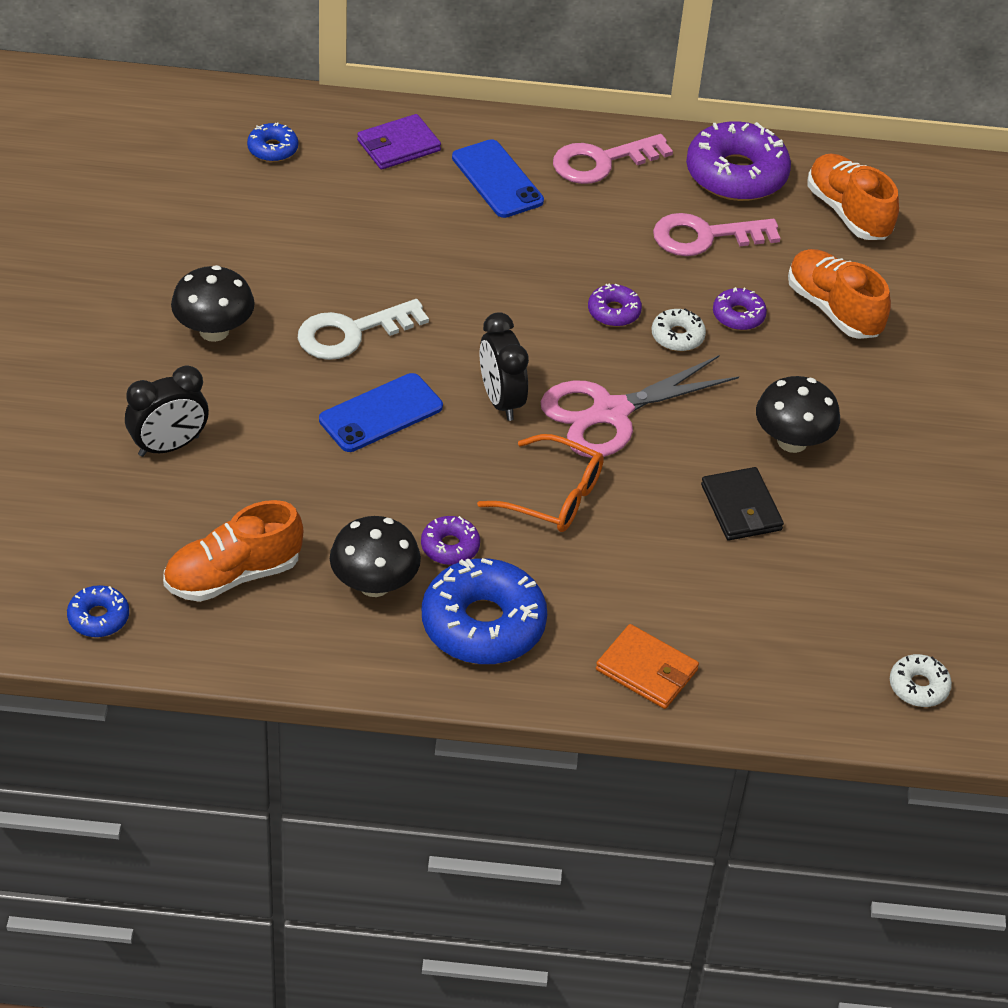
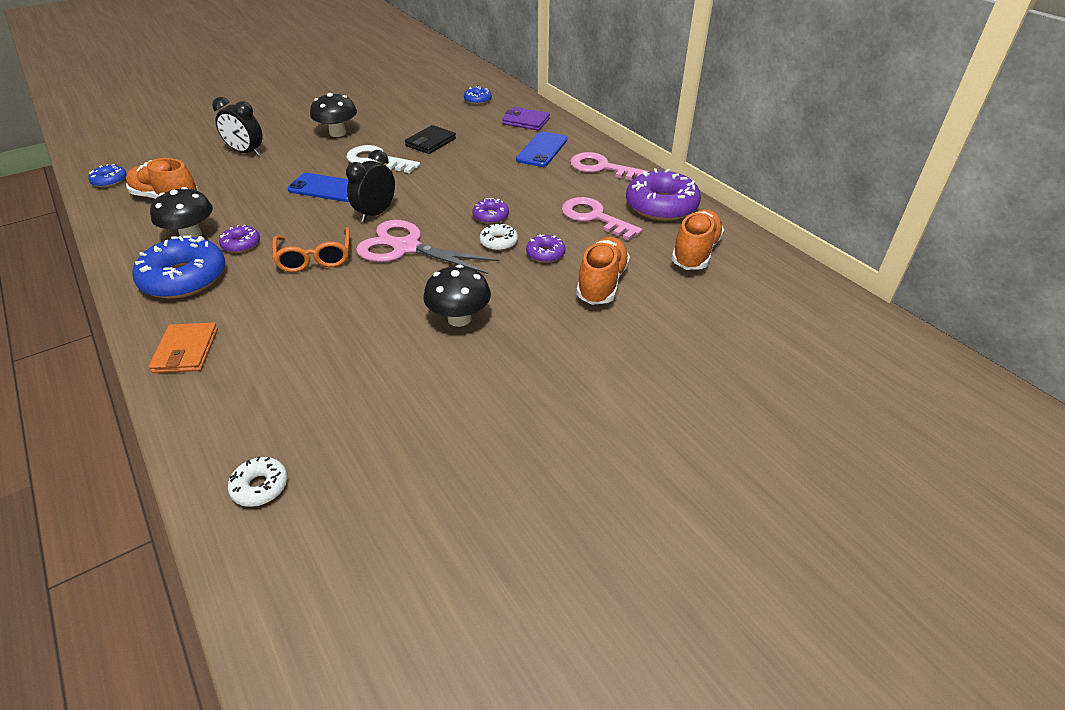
camera: 55 degrees right, 5 degrees down
(741, 508) = (374, 325): black wallet -> black wallet (430, 142)

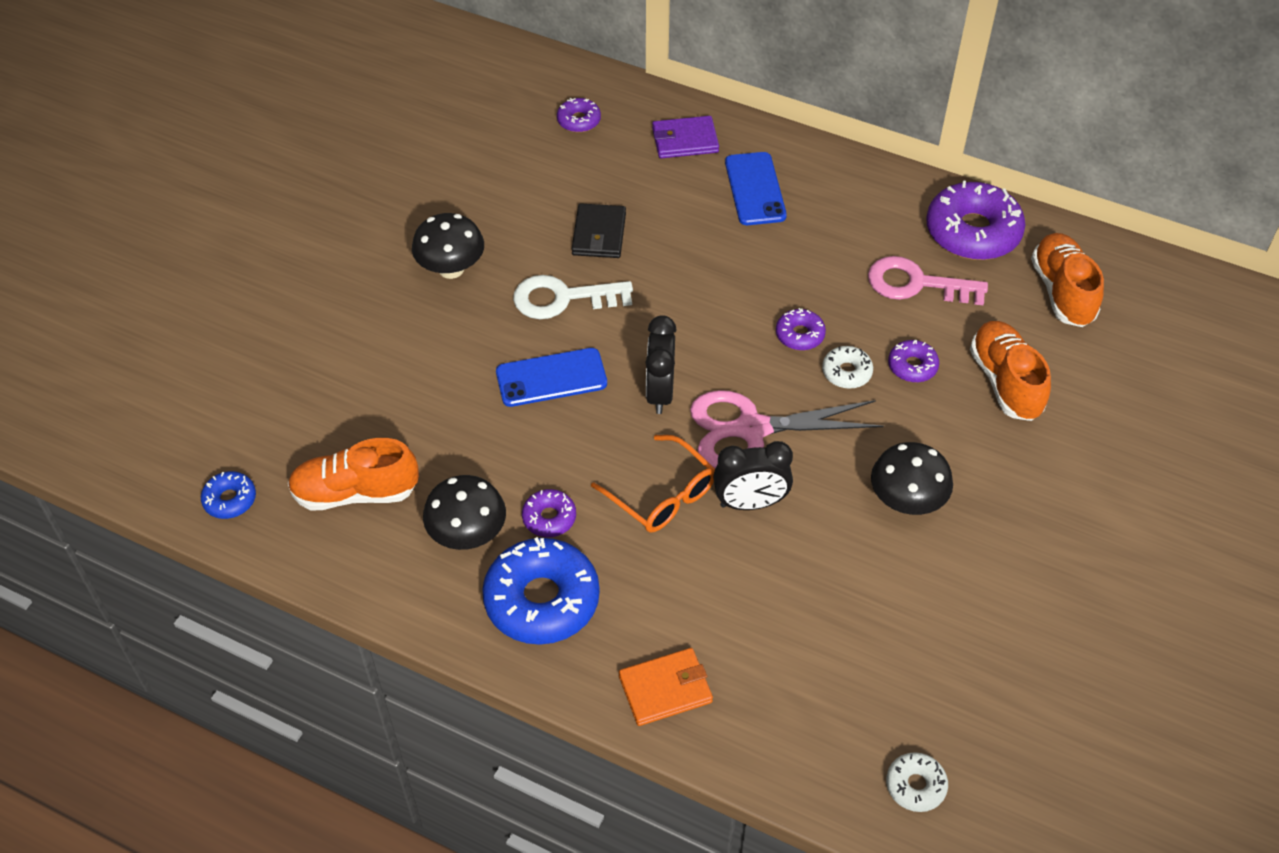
camera: 30 degrees left, 10 degrees up
(186, 351) = (665, 689): orange wallet -> orange wallet turned 75 degrees counterclockwise
(246, 152) = (363, 362): black clock -> black clock (750, 503)
(477, 100) = (579, 120): blue donut -> purple donut
(601, 168) = (854, 193): pink key -> none

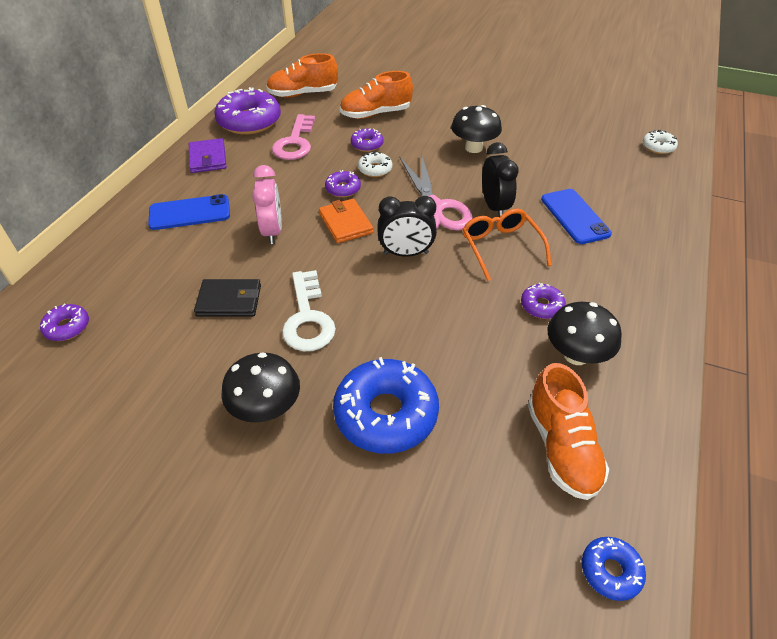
camera: 95 degrees left, 5 degrees down
(542, 600) = (616, 303): blue donut -> blue donut (386, 414)
(551, 378) = (400, 317): blue phone -> blue phone (574, 216)
(662, 495) = (501, 247): orange glasses -> orange glasses turned 60 degrees counterclockwise
(665, 689) = (653, 238): orange wallet -> orange wallet (345, 223)
(685, 140) = (119, 254): purple wallet -> purple wallet (208, 158)
(714, 265) = (272, 231): none -> pink clock

